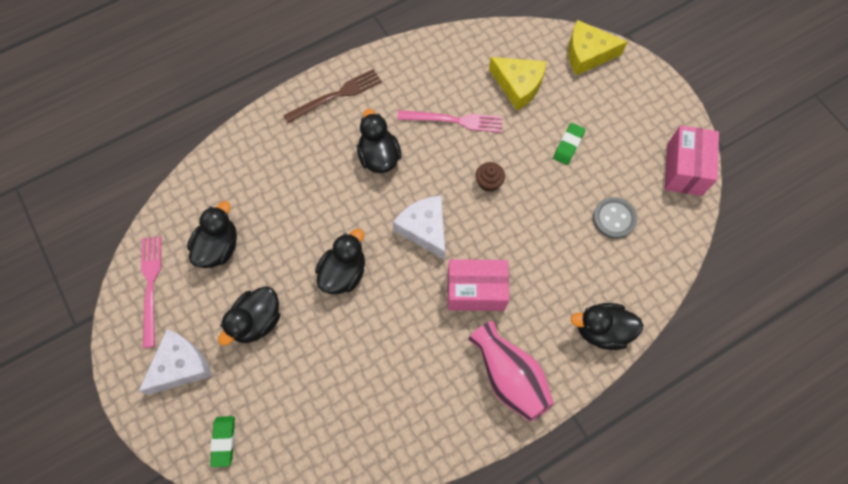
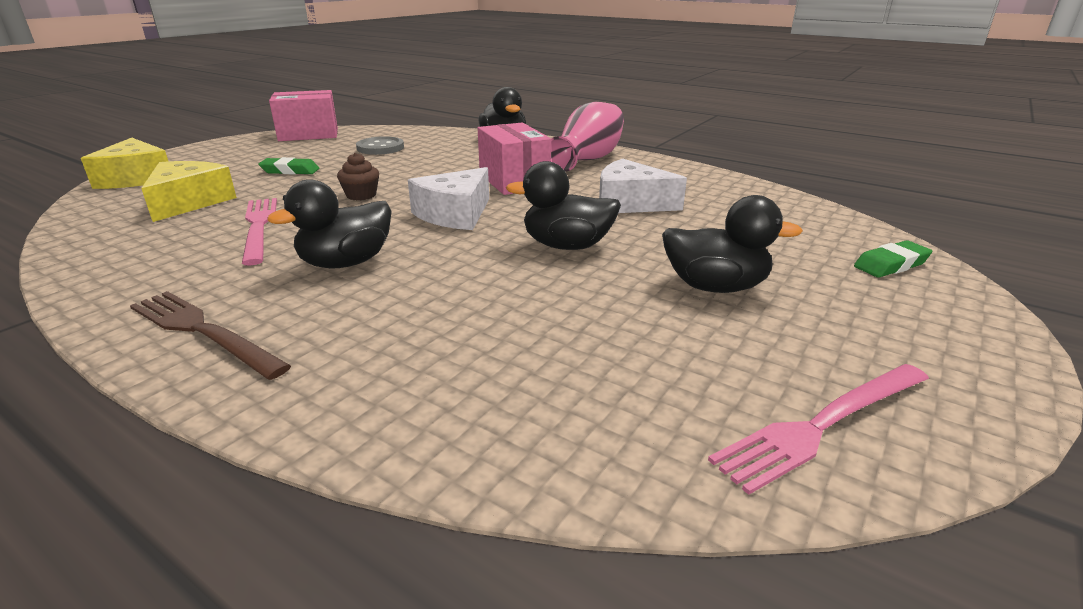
camera: 115 degrees left, 40 degrees down
(181, 366) = (878, 330): white cheese -> white cheese (630, 203)
(218, 247) = (643, 364): black duck -> none

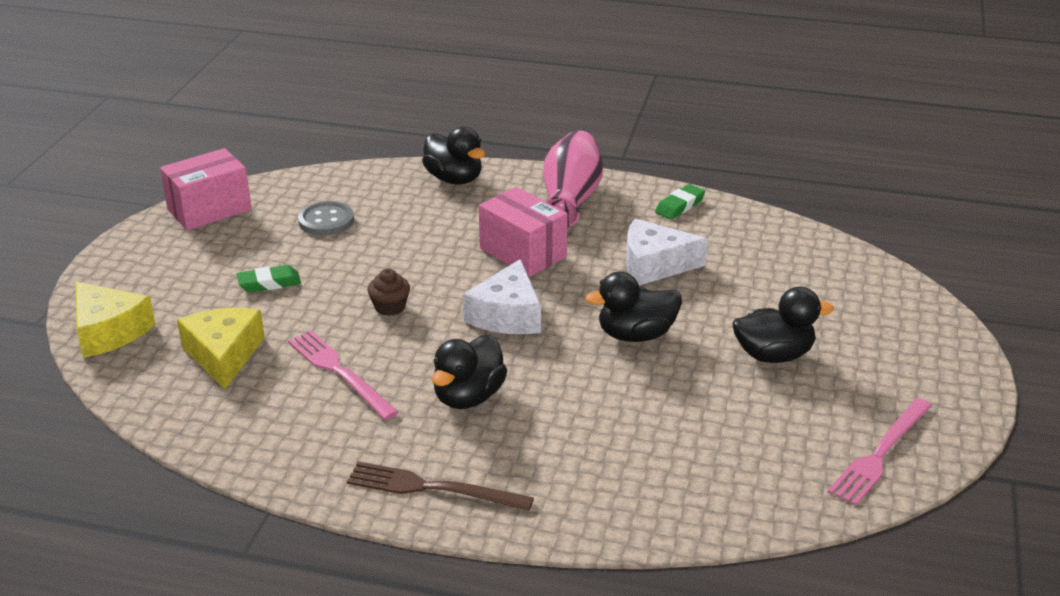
camera: 20 degrees left, 5 degrees up
(891, 265) = (890, 301): green eraser -> green eraser (680, 206)

